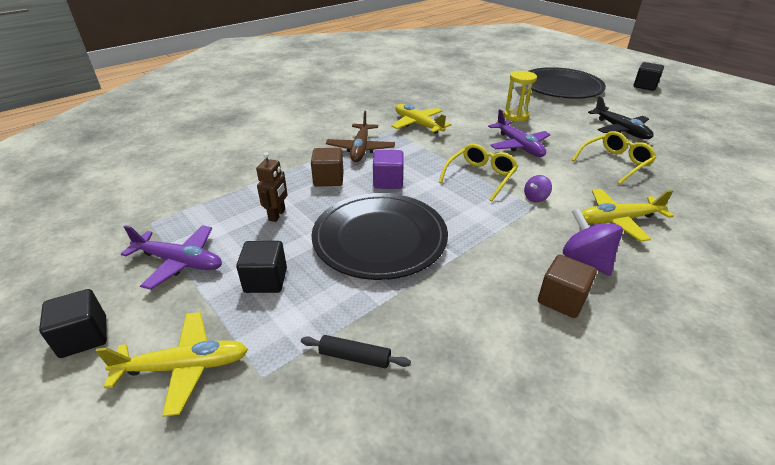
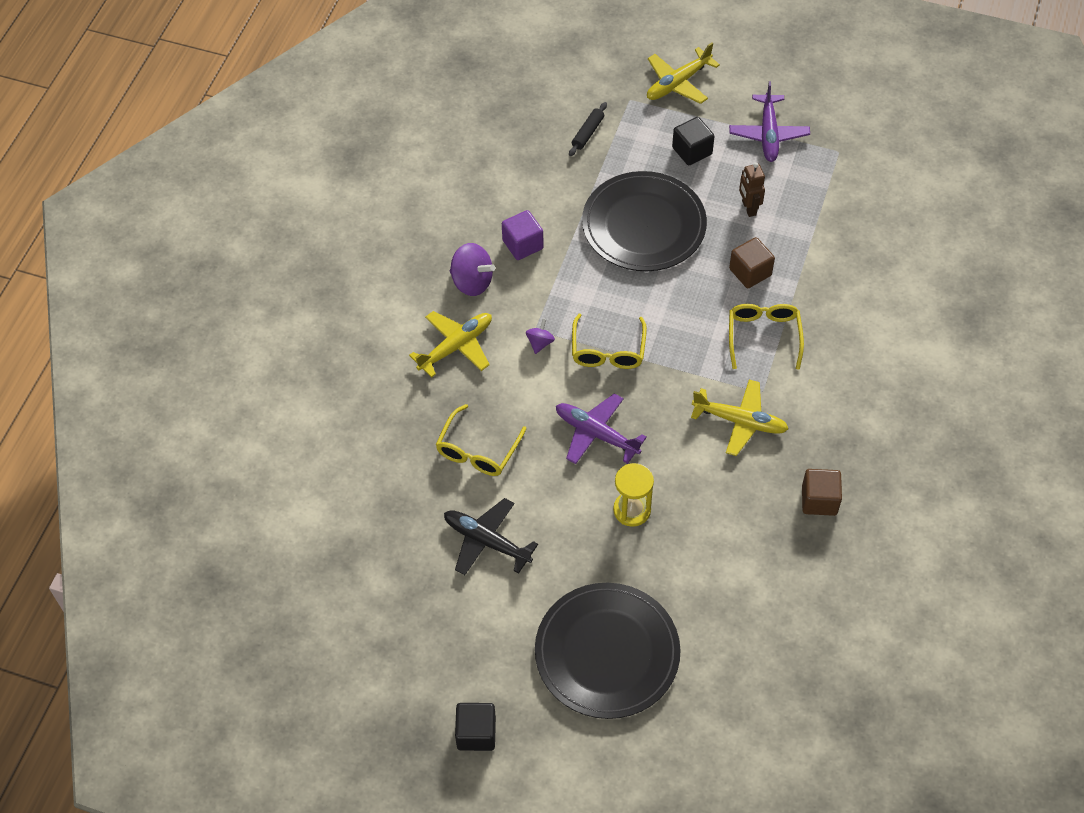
camera: 150 degrees right, 20 degrees up
(84, 337) = (756, 68): black cube -> none
(179, 262) = (768, 134): purple plane -> purple plane turned 75 degrees counterclockwise
(355, 357) = (588, 133): black rolling pin -> black rolling pin turned 45 degrees counterclockwise
(360, 149) = (763, 336): brown plane -> yellow glasses
(388, 181) = (692, 297): purple cube -> purple cube (522, 244)
(562, 299) = (479, 234): brown cube -> brown cube (819, 500)

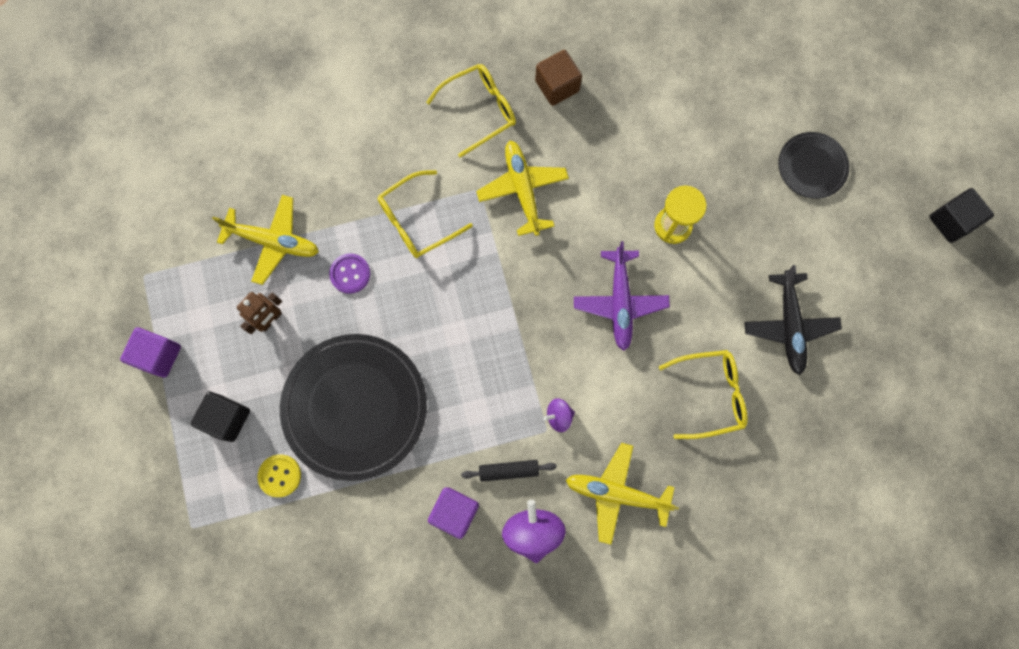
camera: 125 degrees left, 20 degrees up
(588, 133) = (266, 542): black rolling pin -> black rolling pin (509, 470)
(607, 653) = (812, 166): black plate -> black plate, size x0.51
(608, 351) = (525, 348): yellow glasses -> yellow glasses (480, 110)
(628, 161) = (280, 475): none -> yellow button
(678, 83) = (137, 491): yellow plane -> yellow plane (273, 242)
(750, 272) = (350, 274): brown cube -> purple button
(768, 134) = (159, 355): purple plane -> purple cube

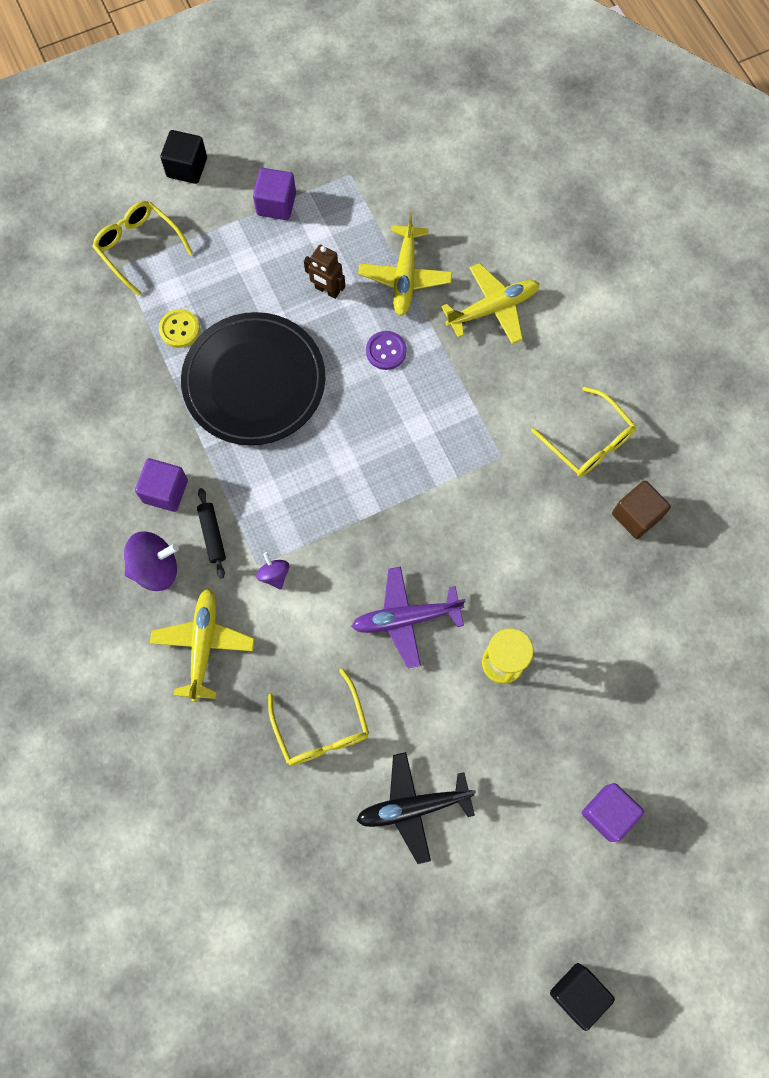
camera: 80 degrees right, 5 degrees down
(227, 418) = (226, 273): black cube -> black cube (187, 167)
(417, 221) = (453, 402): yellow glasses -> yellow glasses (138, 247)
(523, 190) = (509, 500): yellow plane -> yellow plane (493, 309)
(812, 166) = (608, 813): black plate -> purple cube

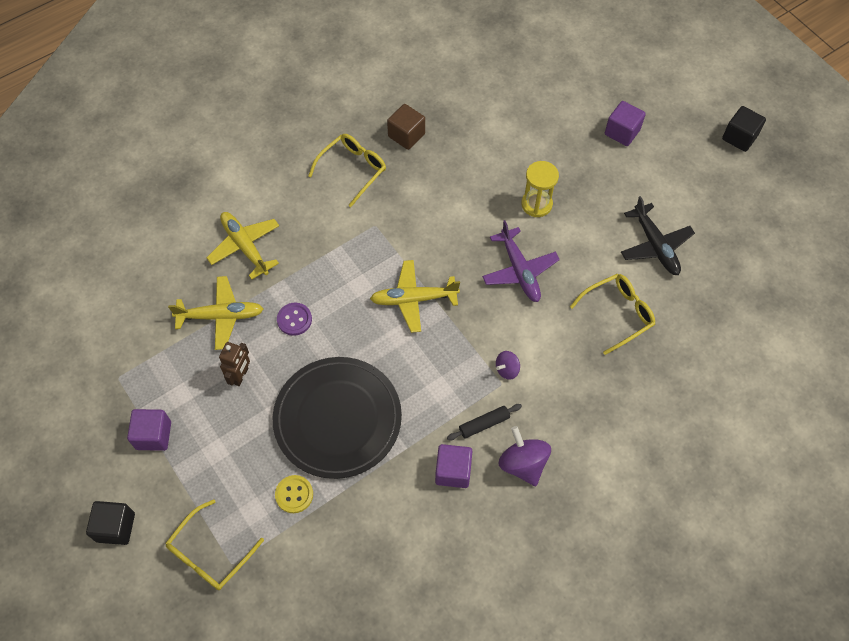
camera: 100 degrees left, 10 degrees down
(203, 645) = (577, 411): yellow plane -> yellow plane (414, 299)

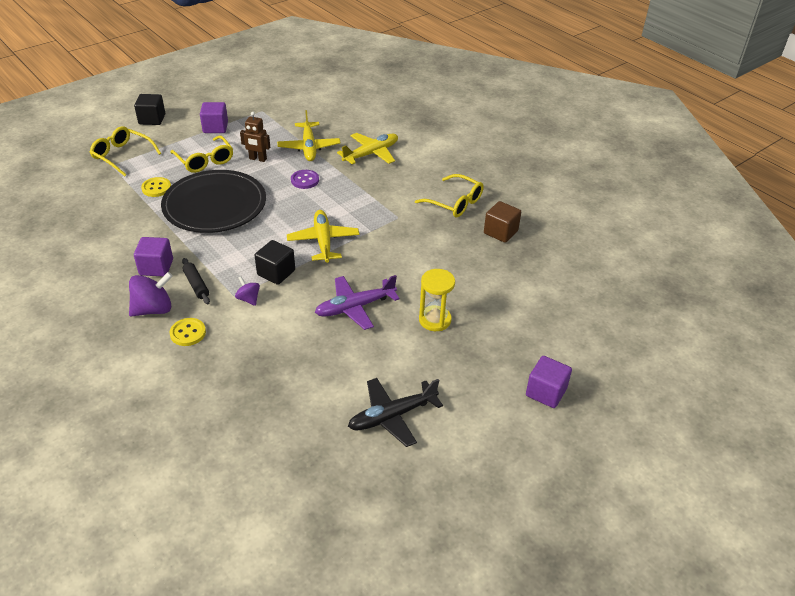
camera: 85 degrees right, 20 degrees down
(558, 424) = (188, 333): none -> yellow button
(618, 314) = (305, 380): yellow glasses -> yellow glasses (205, 160)
(739, 137) = (569, 515): black cube -> black cube (276, 273)

